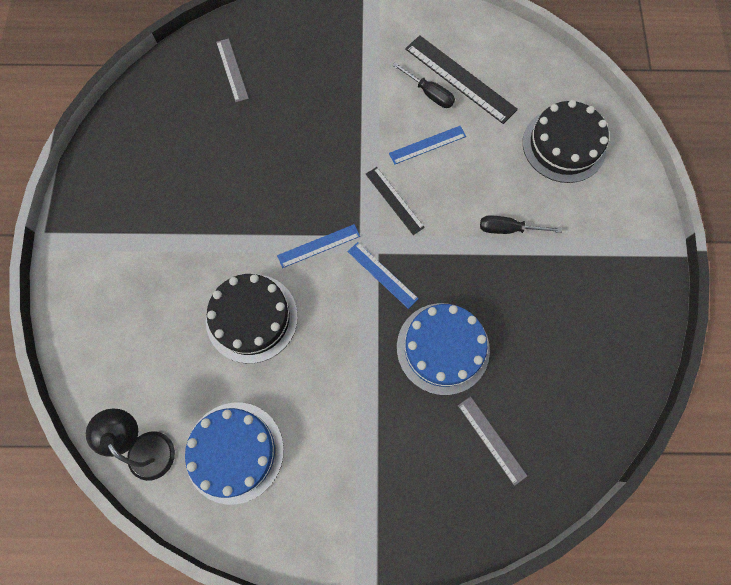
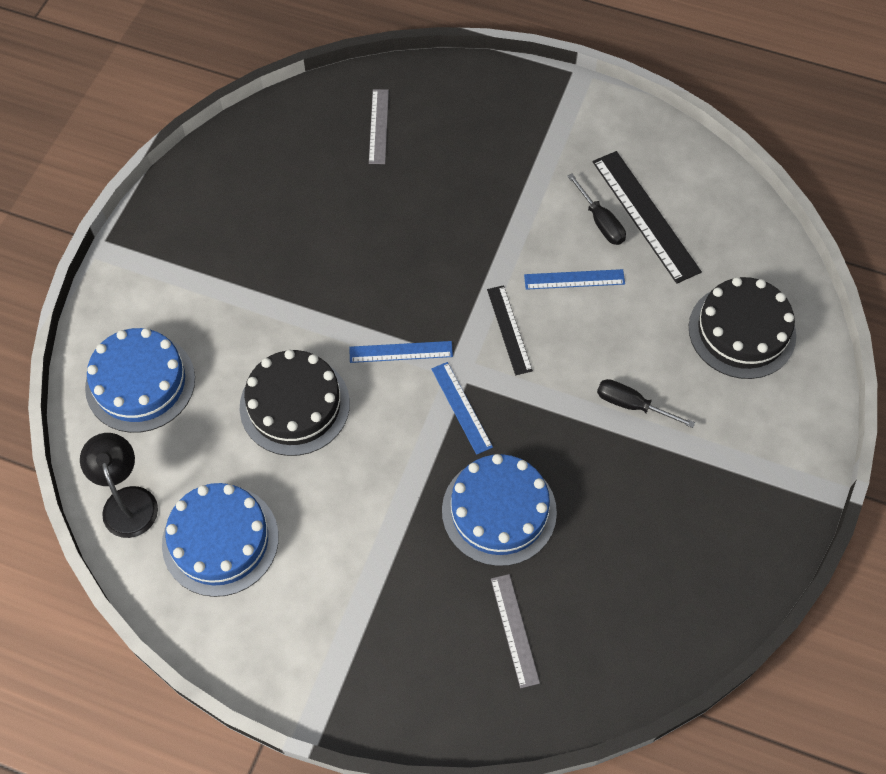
camera: 20 degrees right, 10 degrees down
(119, 342) = (140, 383): none -> blue cake

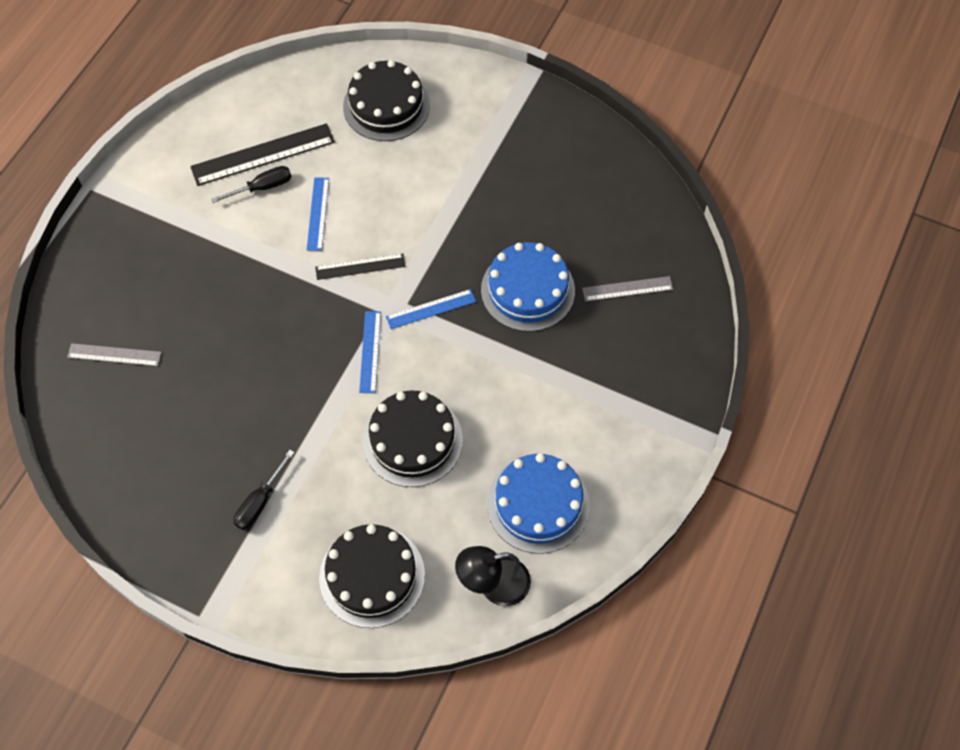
camera: 85 degrees left, 0 degrees up
(140, 383) = (372, 576): blue cake -> black cake
(632, 405) = (443, 188): black screwdriver -> black screwdriver (260, 502)

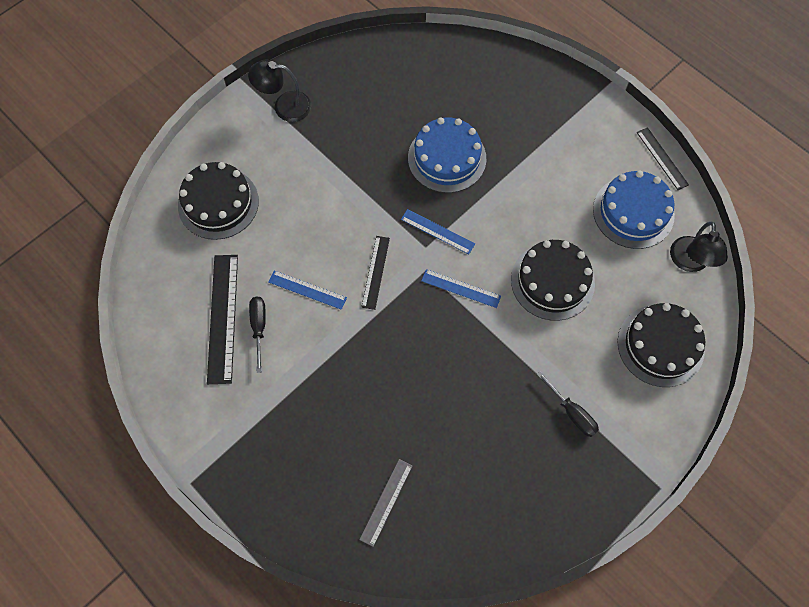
camera: 70 degrees left, 5 degrees up
(431, 309) = (437, 231): blue ruler -> blue ruler turned 60 degrees counterclockwise
(526, 120) = (284, 106): none -> black lamp
(627, 289) = (472, 92): grey ruler -> none
(628, 519) = (662, 158): none -> black ruler

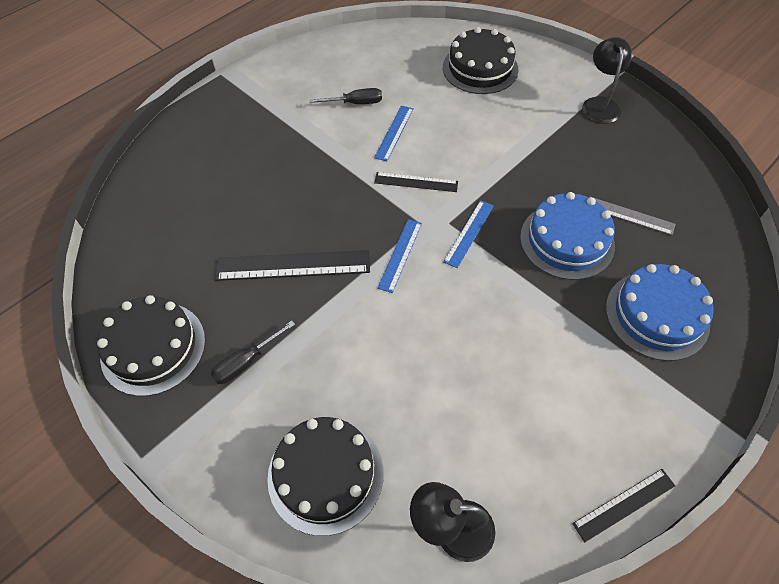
camera: 90 degrees right, 10 degrees down
(223, 317) = (365, 80): black ruler -> black ruler (293, 266)
(386, 502) = (179, 198): grey ruler -> grey ruler (629, 216)
(552, 281) = (413, 347): black cake -> black cake (153, 348)
(633, 212) = (524, 454): blue cake -> blue cake (657, 315)

